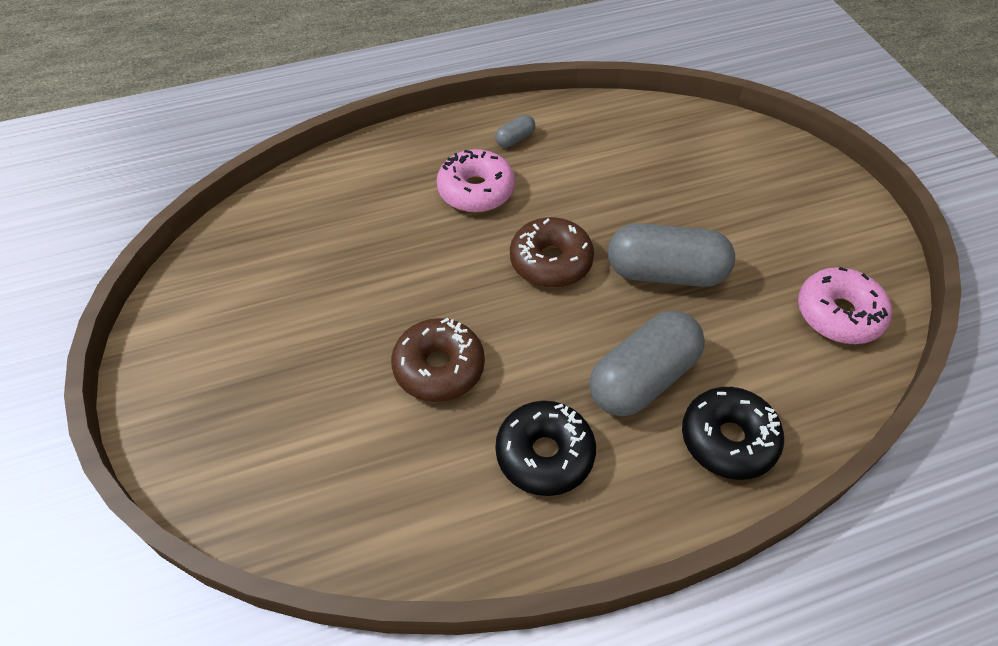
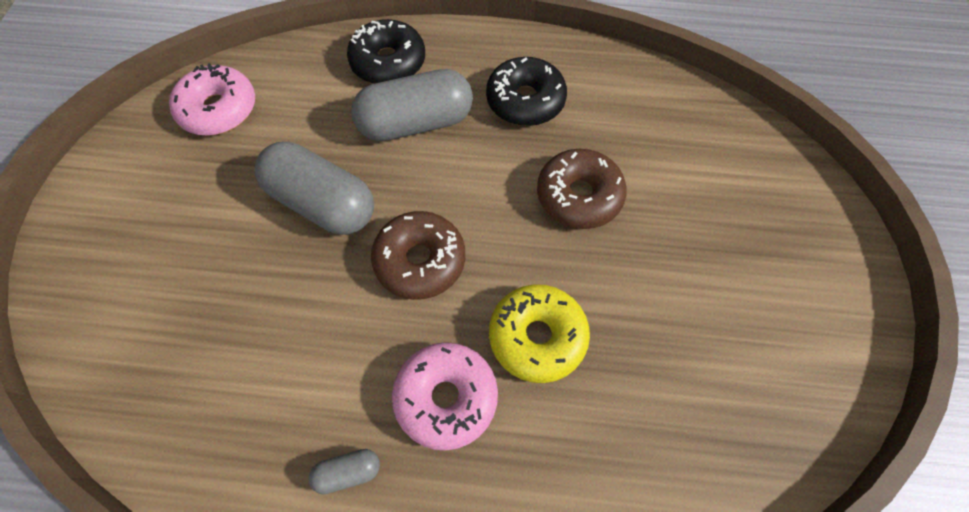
camera: 155 degrees left, 10 degrees up
(428, 246) = (537, 337): none -> yellow donut

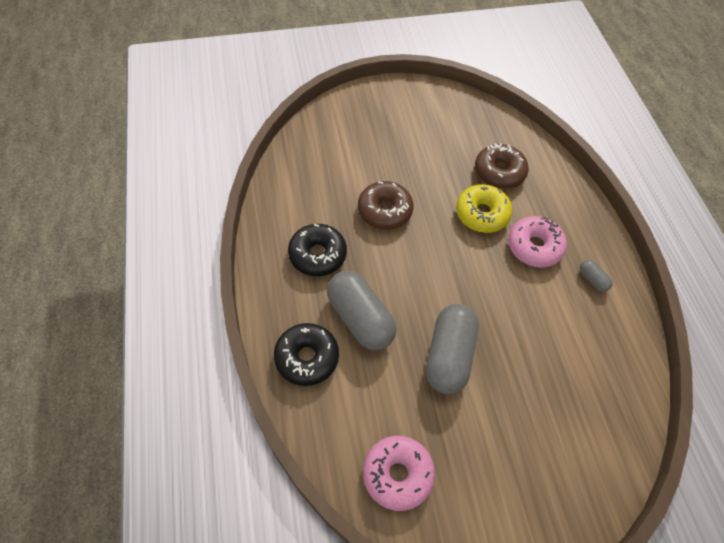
camera: 110 degrees left, 5 degrees down
(420, 261) = (464, 283): brown donut -> brown donut (499, 172)

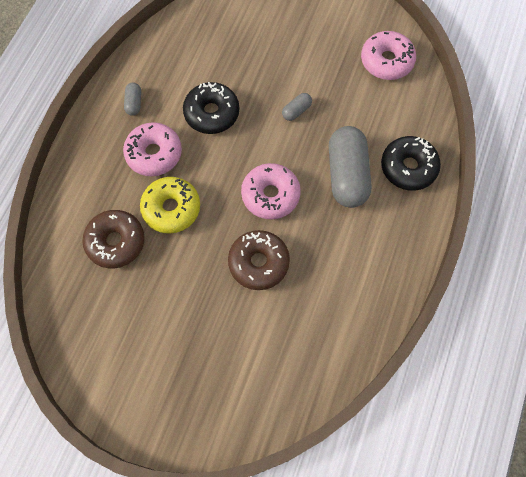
camera: 145 degrees left, 10 degrees up
(317, 255) = (350, 252): black donut -> black donut (211, 113)
(414, 265) = (270, 195): none -> pink donut
(449, 356) = (296, 111): grey capsule -> grey capsule, size x0.44

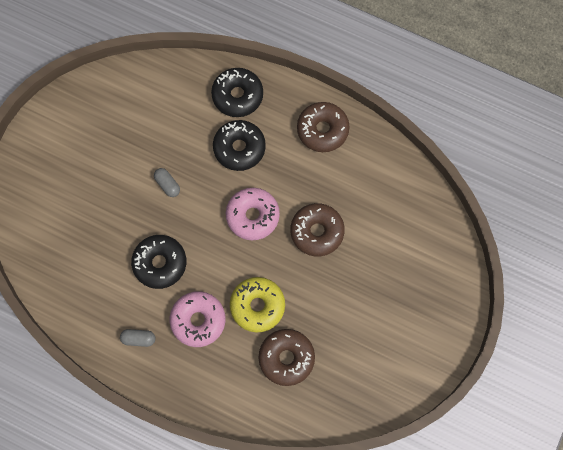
camera: 85 degrees left, 5 degrees up
(347, 175) = (239, 148): grey capsule -> black donut
(382, 260) = (322, 130): none -> brown donut
(386, 61) = (124, 97): pink donut -> none

